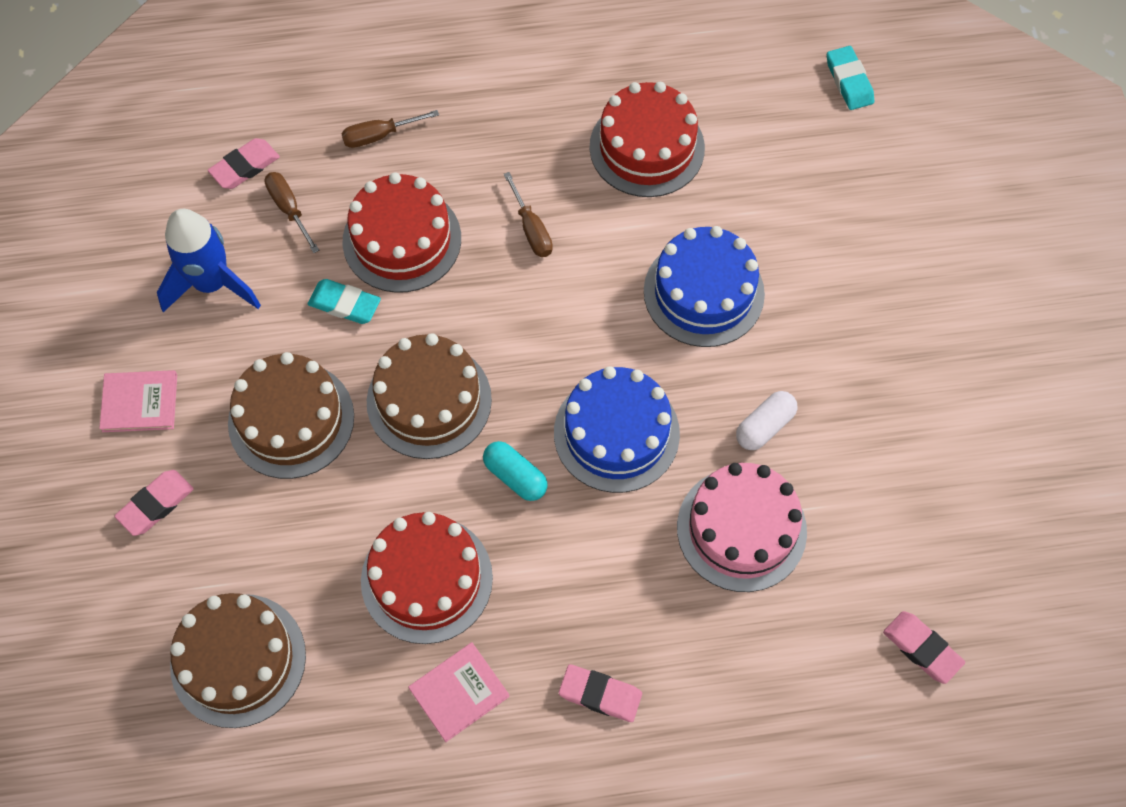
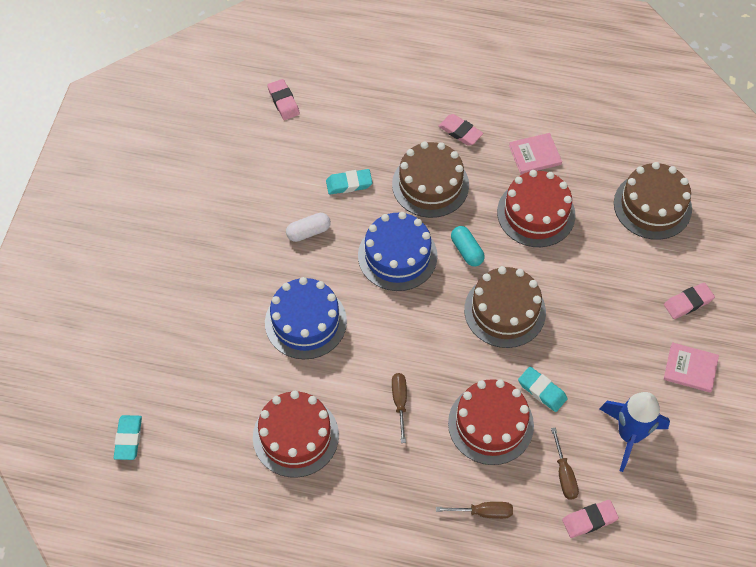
camera: 160 degrees left, 5 degrees down
(291, 419) = (594, 327): brown cake -> brown cake (430, 184)
(741, 529) = (349, 184): pink cake -> turquoise eraser

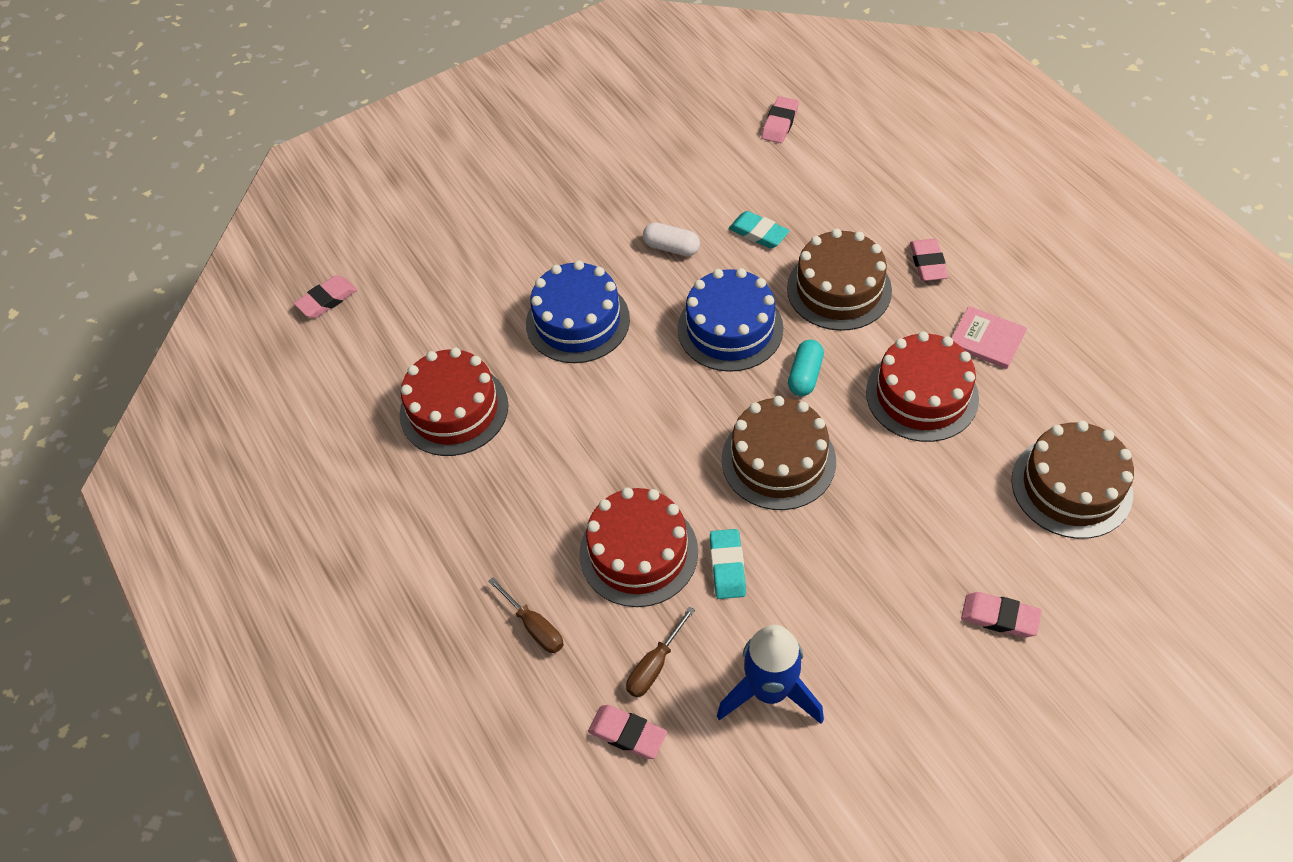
camera: 50 degrees right, 5 degrees down
(128, 439) = (327, 300): turquoise eraser -> pink eraser
(399, 402) = (578, 458): brown screwdriver -> none
(690, 368) = (921, 686): pink book -> none

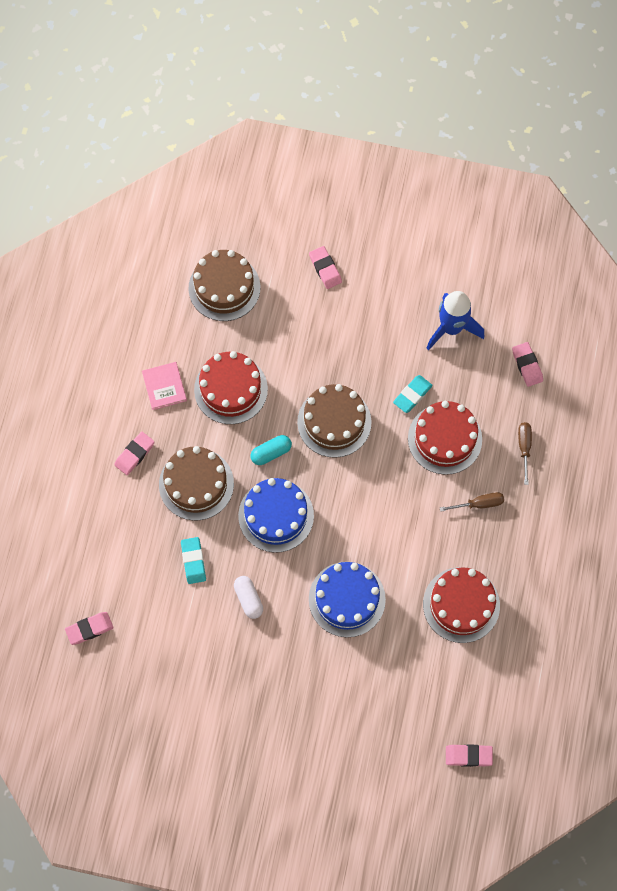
camera: 140 degrees left, 15 degrees up
(654, 666) = (488, 382): brown screwdriver -> brown screwdriver (479, 504)

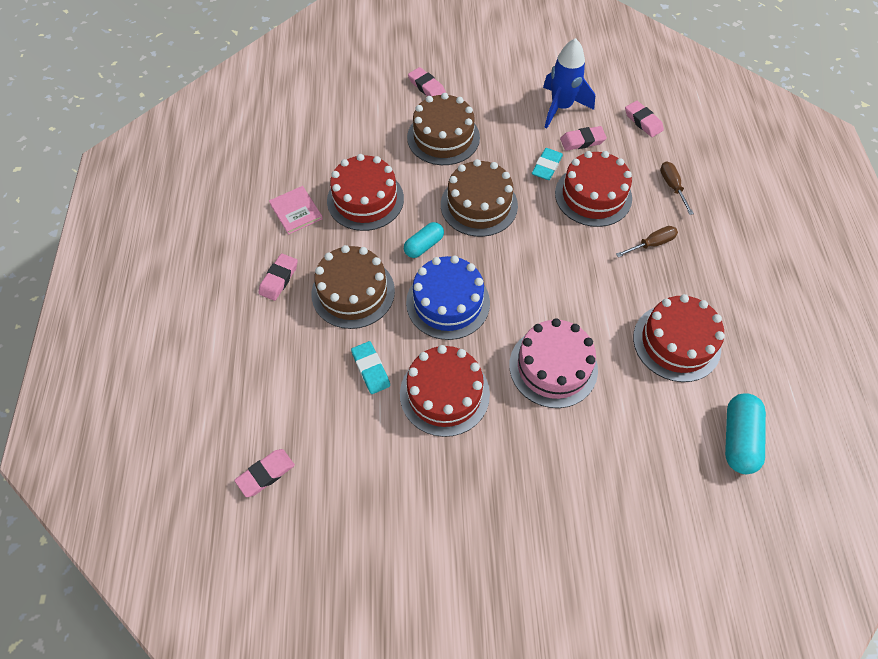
camera: 15 degrees left, 10 degrees down
(224, 288) = (335, 119): brown cake -> brown cake (443, 137)
(248, 599) = (444, 393): white capsule -> red cake
(347, 599) = (553, 367): blue cake -> pink cake
(468, 756) = (758, 503): pink eraser -> pink eraser (582, 141)
(476, 701) = (738, 439): none -> turquoise capsule

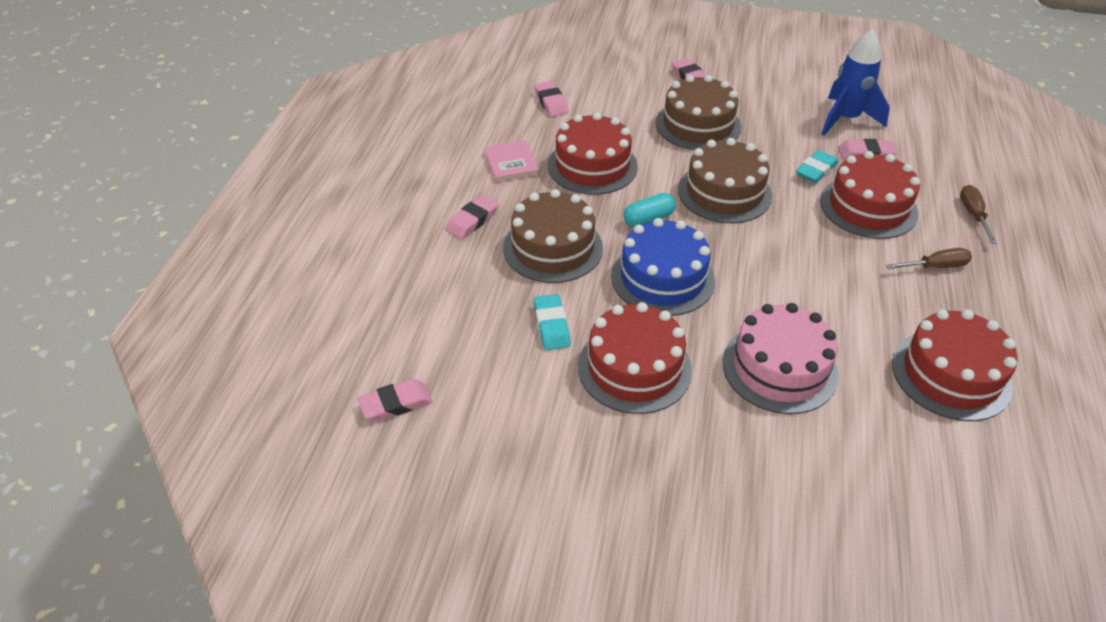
camera: 15 degrees right, 15 degrees down
(643, 121) = (946, 147): pink eraser -> pink eraser (551, 102)
(738, 439) = (1022, 500): turquoise capsule -> none

